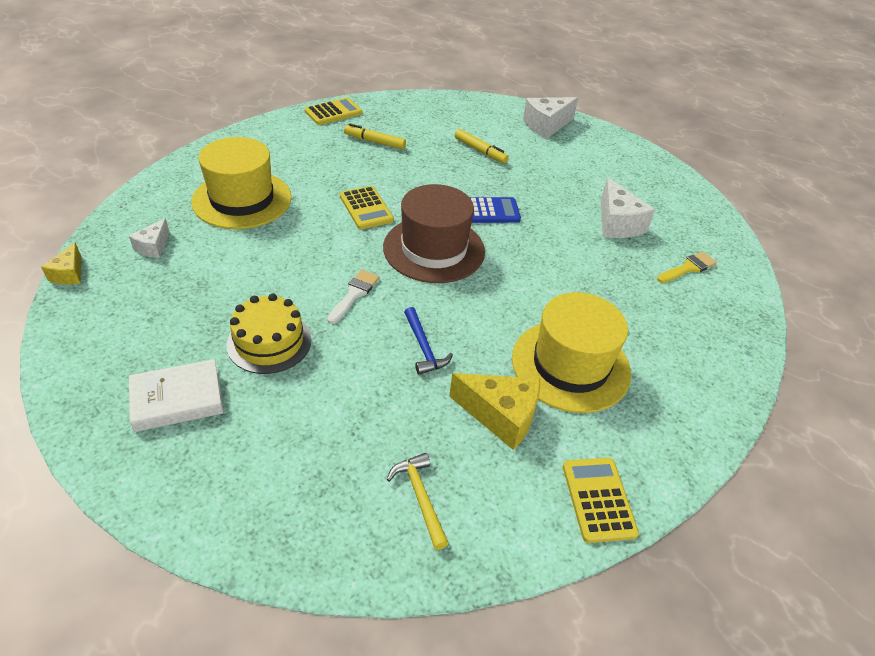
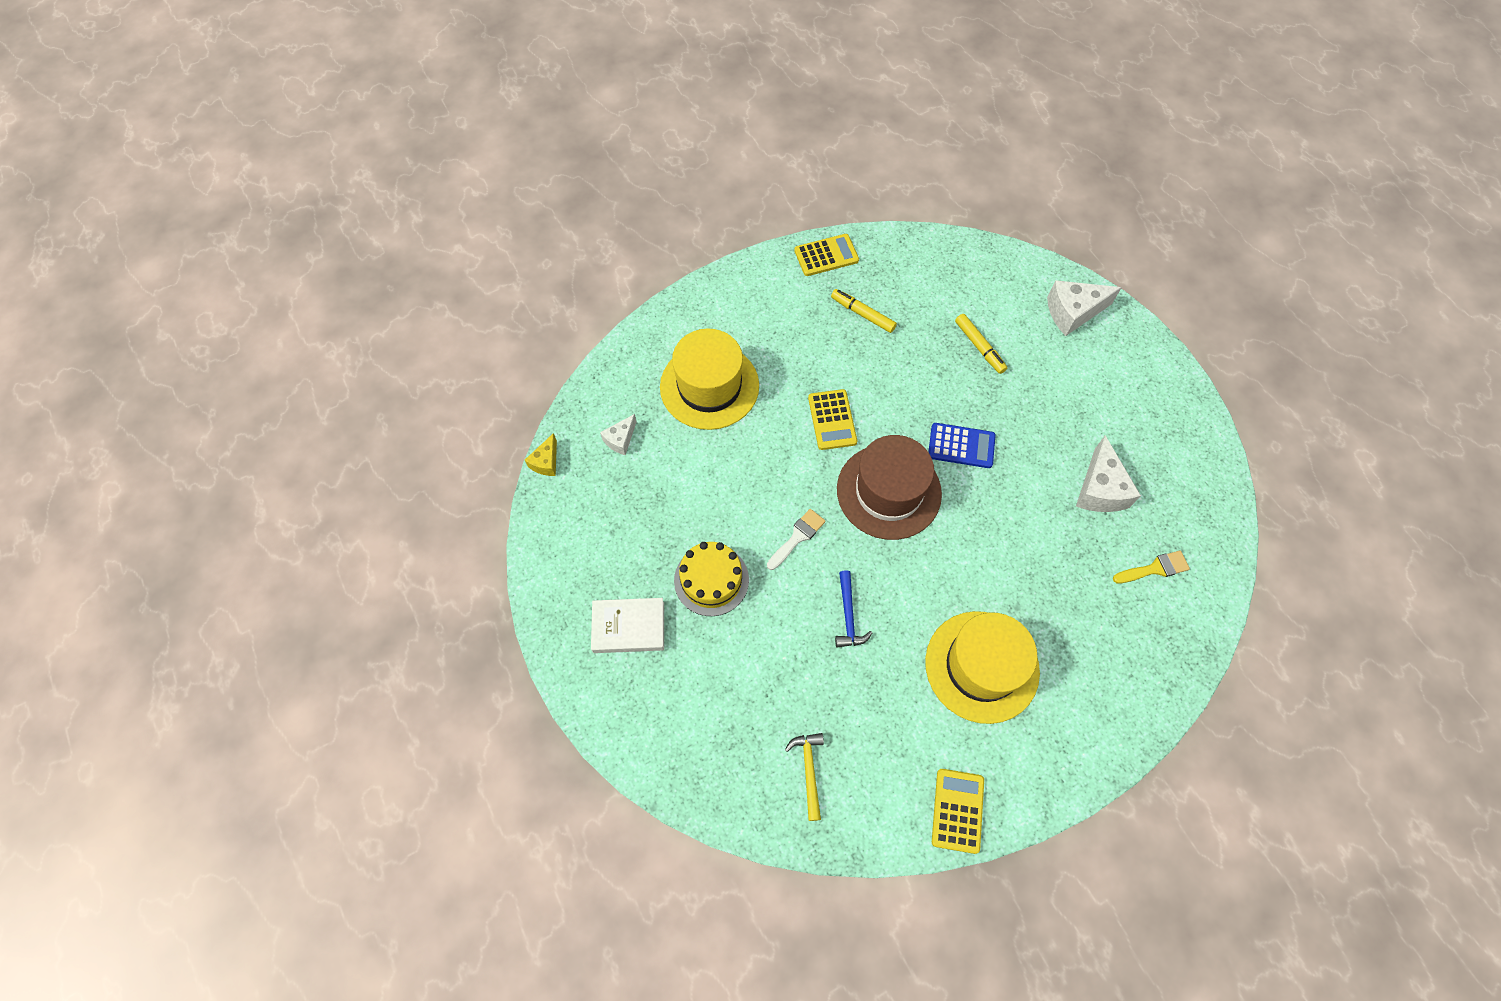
camera: 20 degrees right, 20 degrees up
(501, 416) = (898, 707): yellow cheese -> none

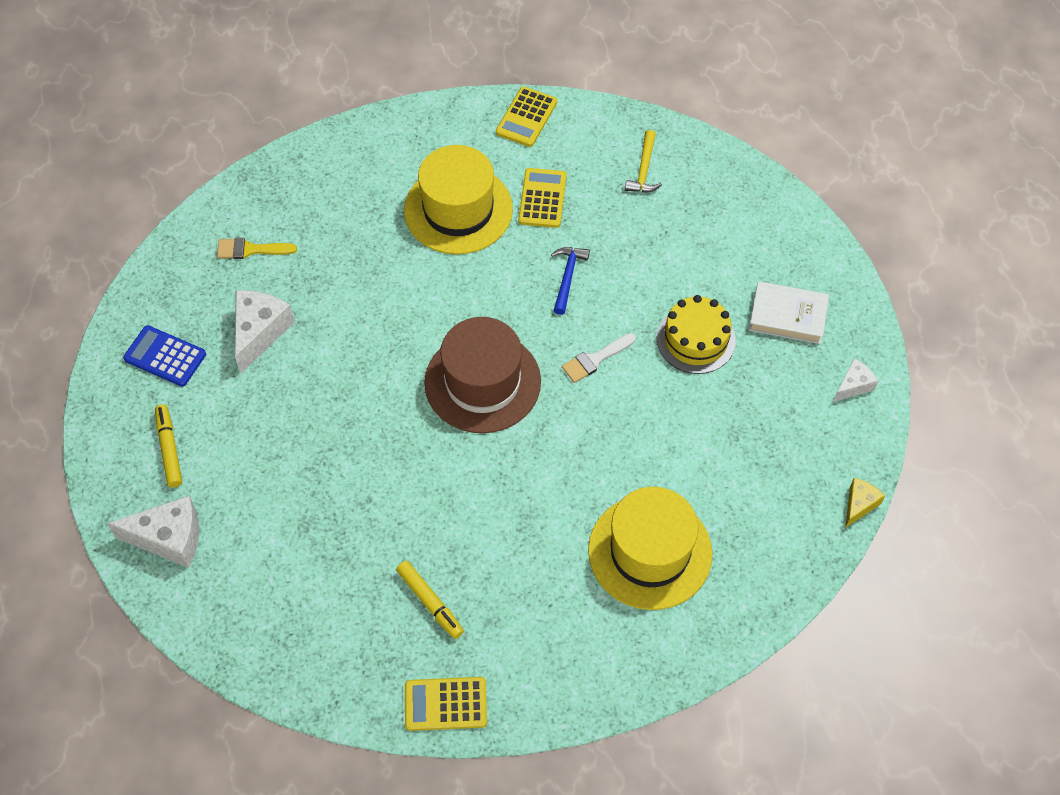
camera: 165 degrees left, 5 degrees down
(620, 439) = (768, 510): white cheese -> white cheese (853, 385)
(832, 420) = (516, 475): yellow calculator -> yellow calculator (542, 198)
(961, 446) = (383, 411): blue calculator -> blue calculator (165, 356)
(979, 346) = (306, 522): yellow marker -> yellow marker (169, 449)

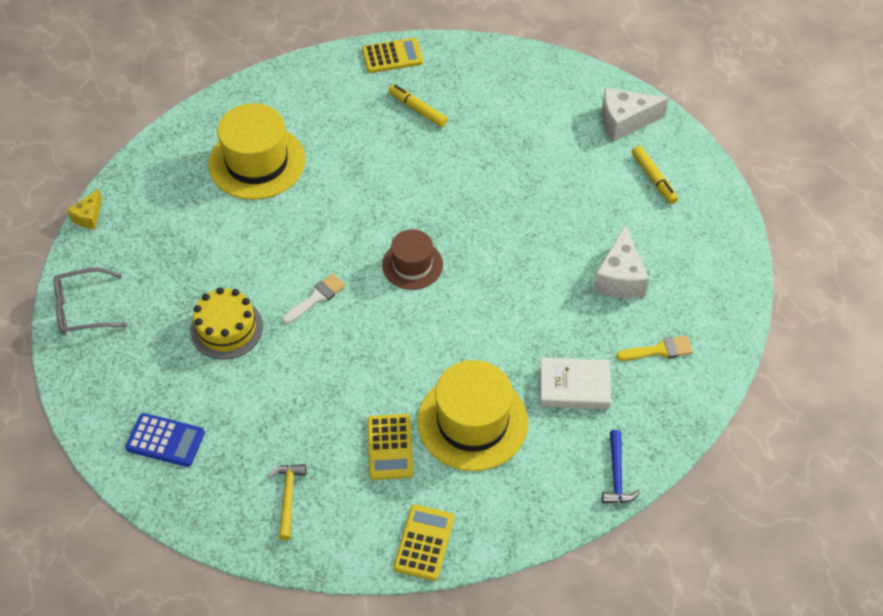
camera: 170 degrees right, 5 degrees down
(165, 356) = (692, 246): blue calculator -> blue calculator (165, 440)
(482, 382) = (412, 265): brown hat -> brown hat, size x0.60
(567, 277) = (352, 368): blue hammer -> blue hammer (617, 475)
(787, 316) = (140, 362): white book -> white book (574, 387)
(853, 385) = (84, 309): white cheese -> grey glasses

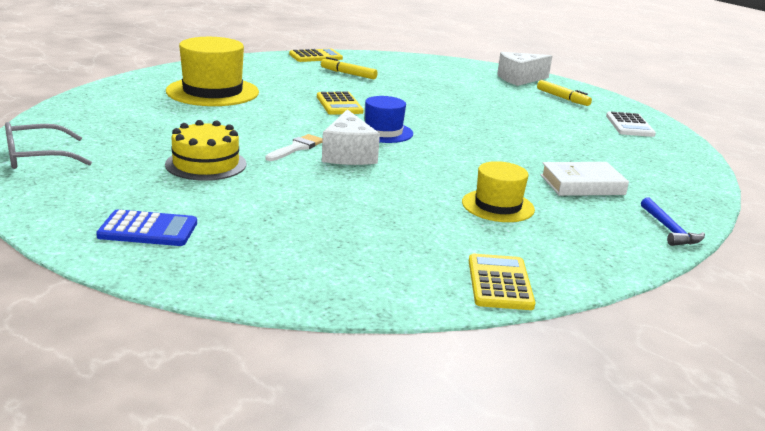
camera: 15 degrees left, 30 degrees down
(88, 216) = (43, 114): yellow cheese -> none
(288, 497) = (316, 261): yellow hammer -> none
(390, 447) = (419, 223): yellow calculator -> yellow calculator (339, 104)
(412, 265) = (383, 132): brown hat -> blue hat
(472, 422) = (498, 206): yellow hat -> yellow hat, size x0.60
(620, 277) = (574, 135): white cheese -> white cheese (348, 154)
(659, 350) = (641, 165): yellow brush -> none
(698, 254) = (629, 125): none -> white calculator

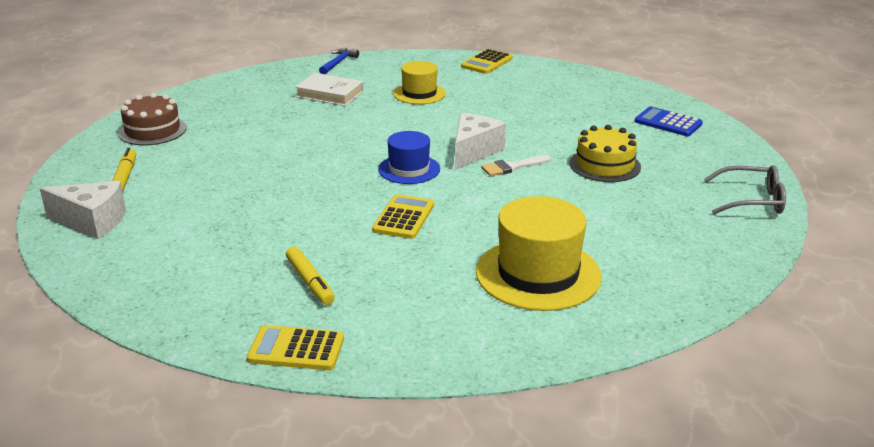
camera: 145 degrees left, 5 degrees up
(629, 125) = (152, 130): white calculator -> brown cake

